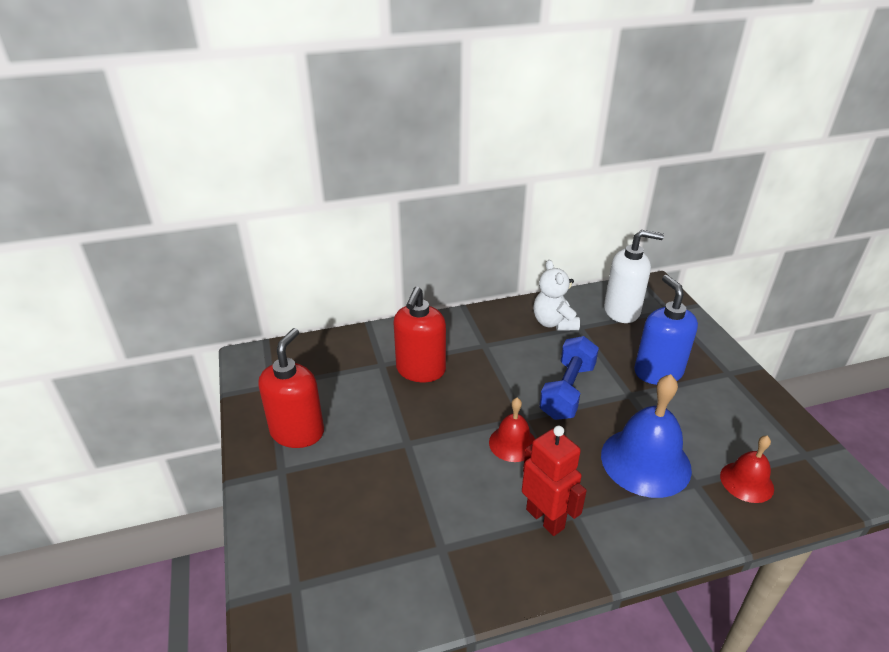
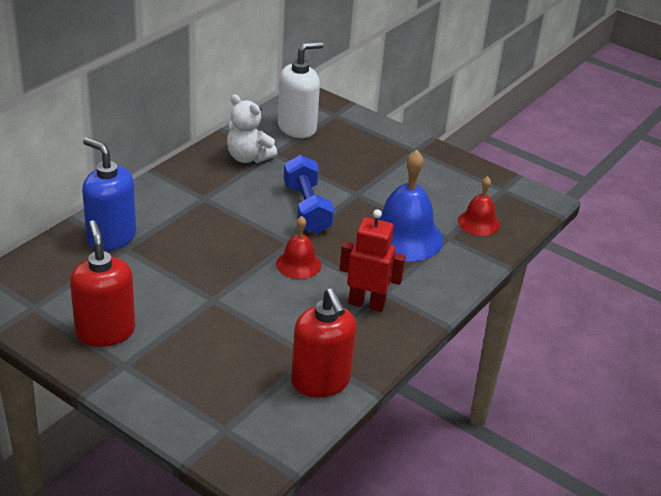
camera: 40 degrees left, 0 degrees up
(420, 370) = (167, 240): red soap dispenser -> red soap dispenser (321, 382)
(658, 372) = (364, 168): blue soap dispenser -> blue soap dispenser (111, 237)

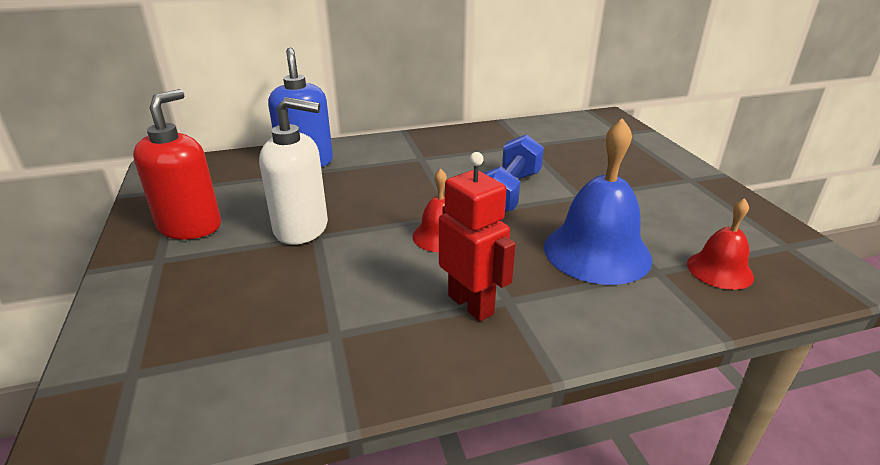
camera: 40 degrees right, 5 degrees down
(248, 157) = (498, 142): white teddy bear -> none
(297, 128) = (572, 133): white soap dispenser -> white soap dispenser (302, 228)
(321, 382) = (304, 372): red soap dispenser -> none

